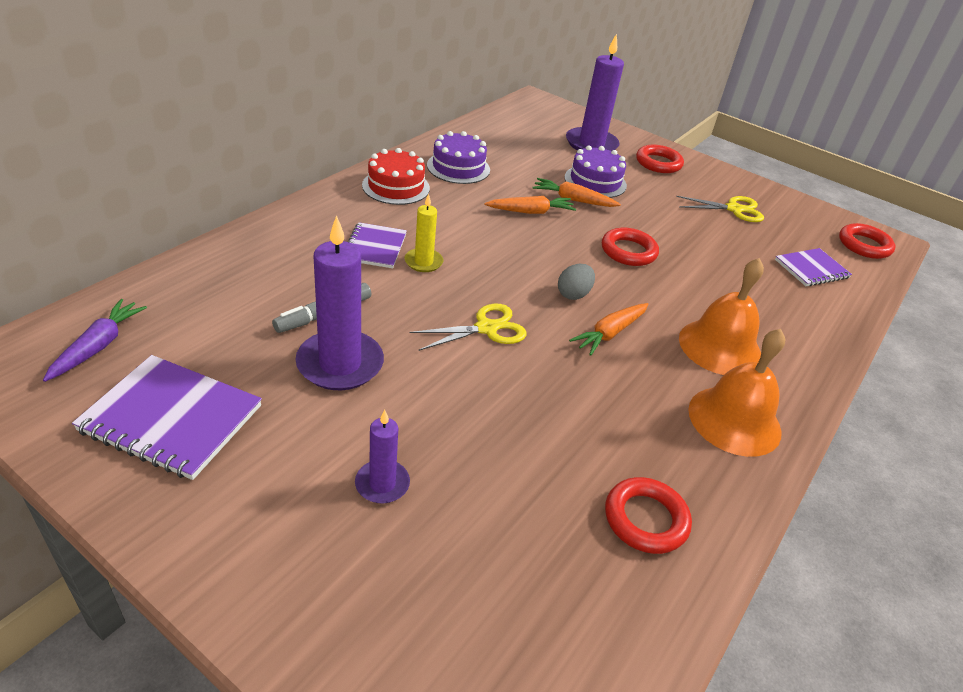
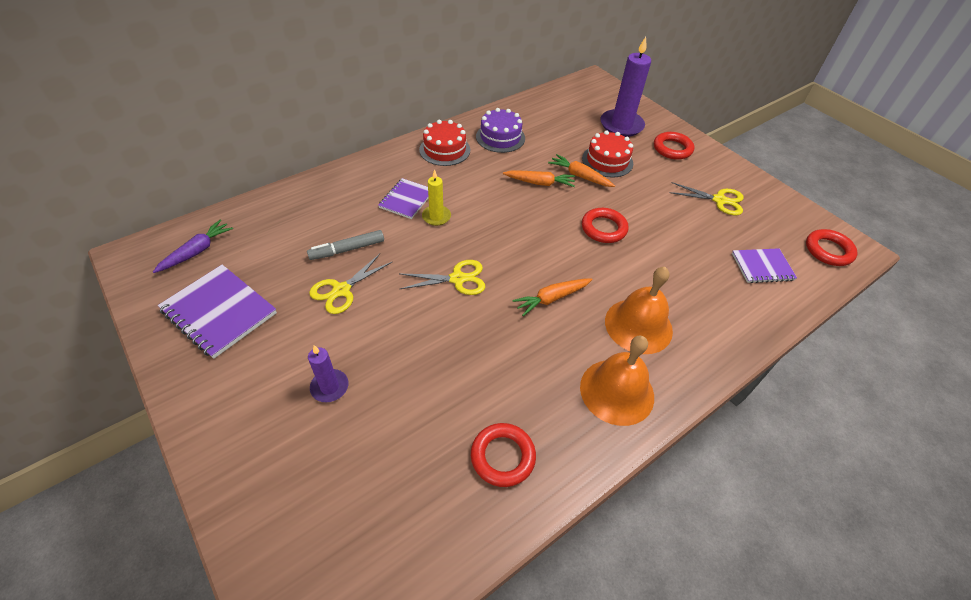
camera: 20 degrees right, 10 degrees up
(340, 364) = (341, 290): purple candle -> yellow scissors
(573, 294) = (539, 260): grey egg -> none
(595, 181) = (607, 161): purple cake -> red cake

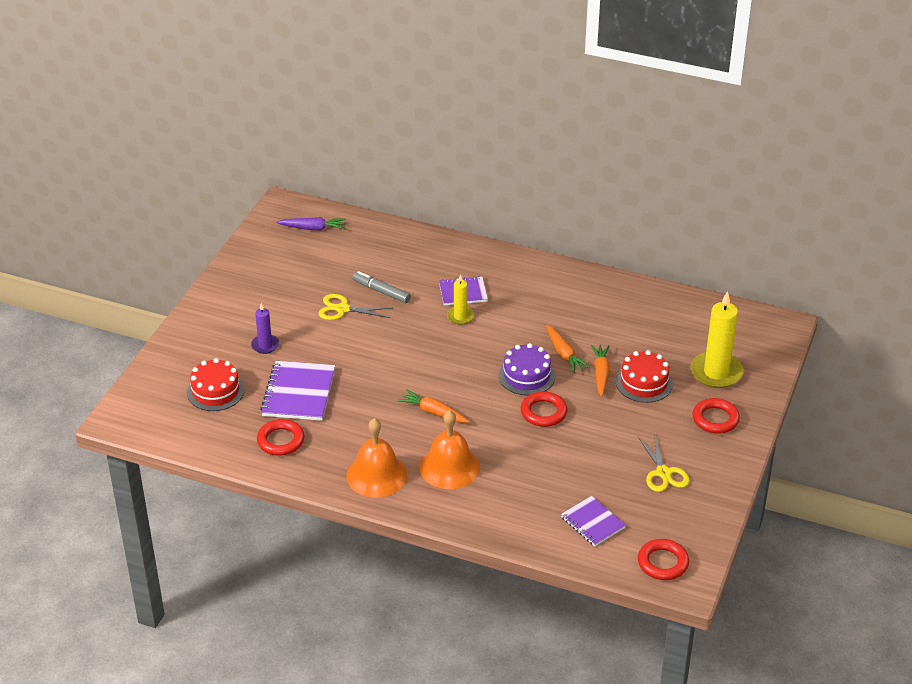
camera: 60 degrees right, 10 degrees down
(219, 312) = (276, 269): purple notebook -> purple notebook (298, 393)
(444, 150) = (548, 282): red cake -> red cake (215, 391)
(457, 279) = (406, 357): yellow scissors -> none
(500, 137) = (603, 305): purple cake -> purple cake (526, 376)
(621, 125) = (716, 372): purple candle -> yellow candle

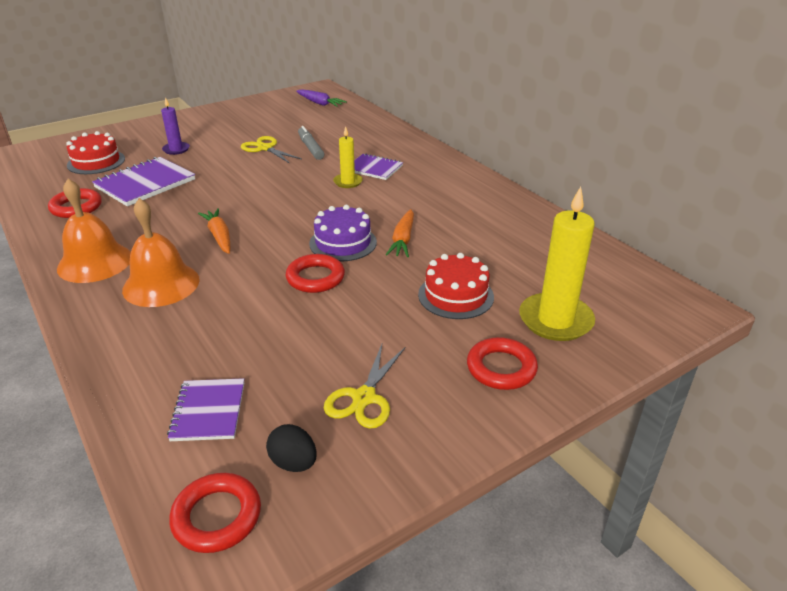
camera: 35 degrees right, 5 degrees down
(601, 374) = (418, 269): orange carrot -> none
(668, 522) = (293, 463): none -> black egg

